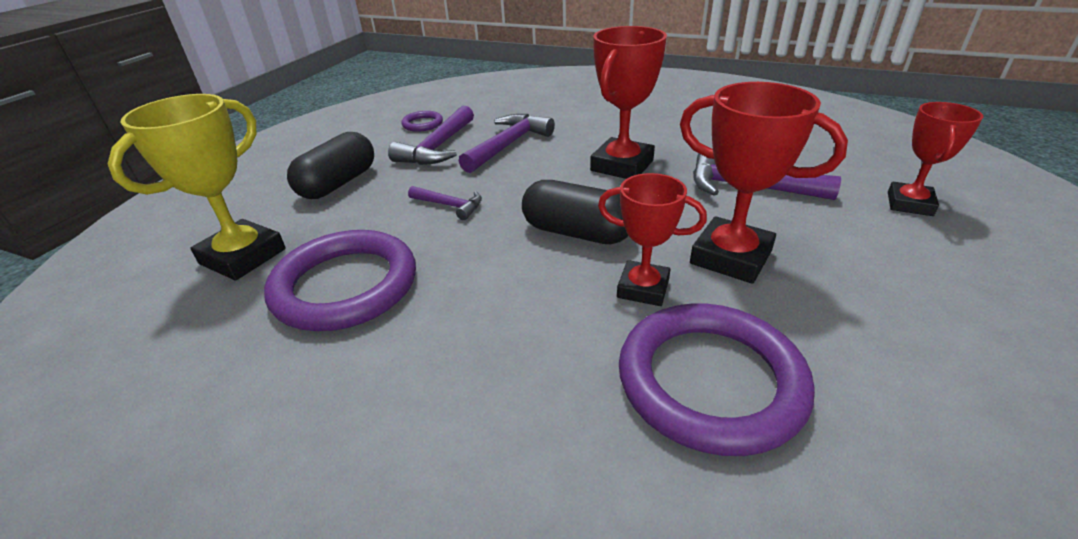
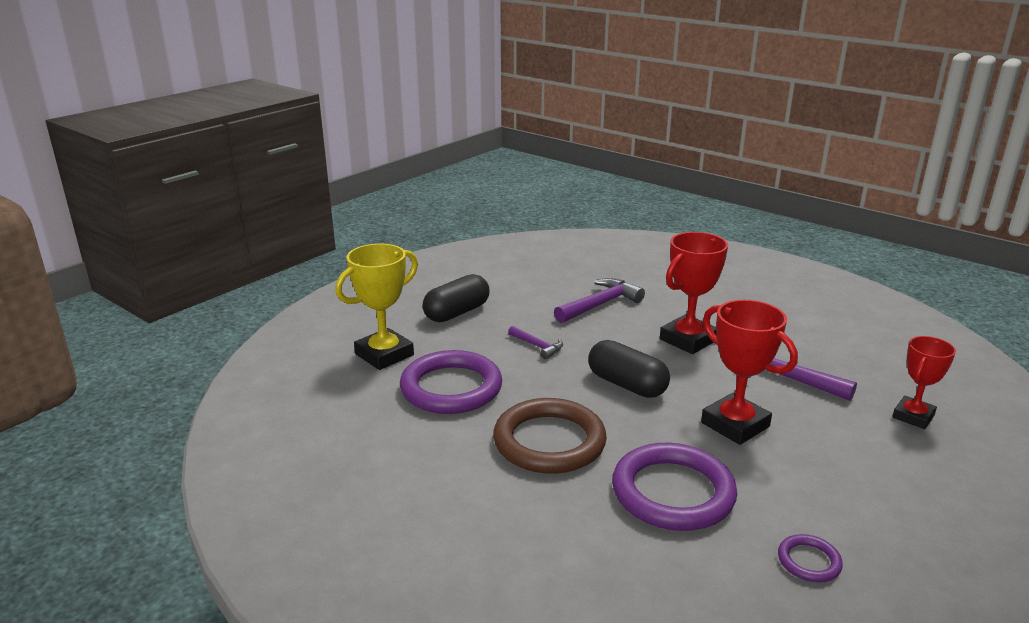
camera: 15 degrees right, 10 degrees down
(422, 124) = (534, 272): purple ring -> purple ring (809, 561)
(438, 147) = (541, 296): purple hammer -> none
(505, 339) = (549, 441): none -> brown ring
(643, 288) = (657, 431): red trophy -> none

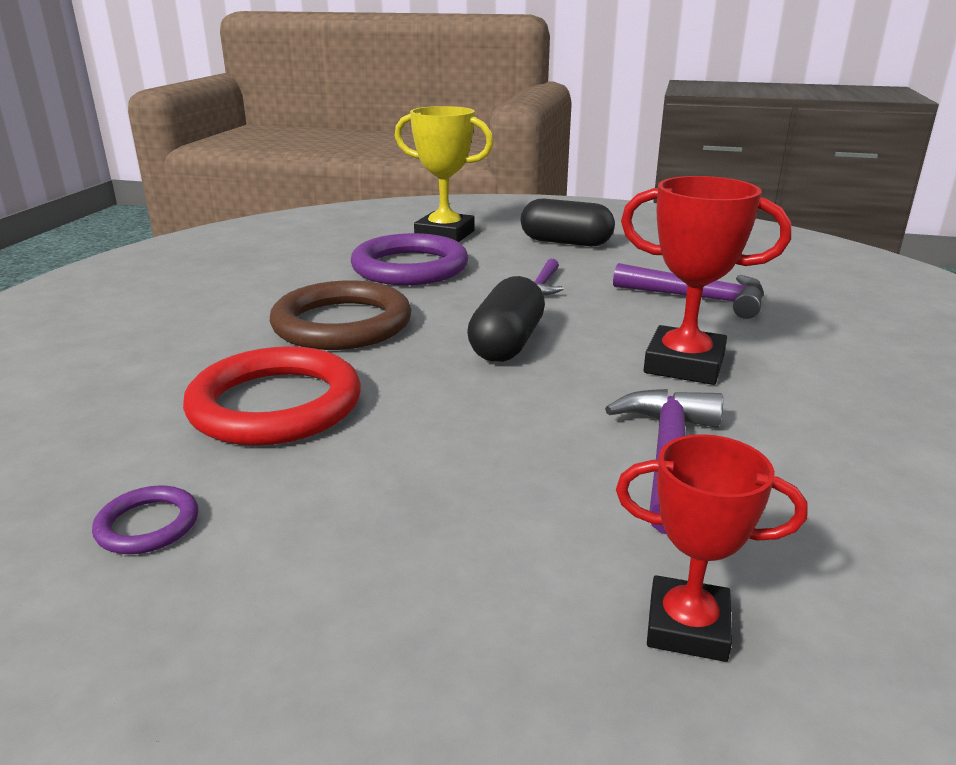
camera: 65 degrees right, 0 degrees up
(673, 492) = (275, 405): purple ring -> red ring
(735, 425) = (474, 428): red trophy -> none

